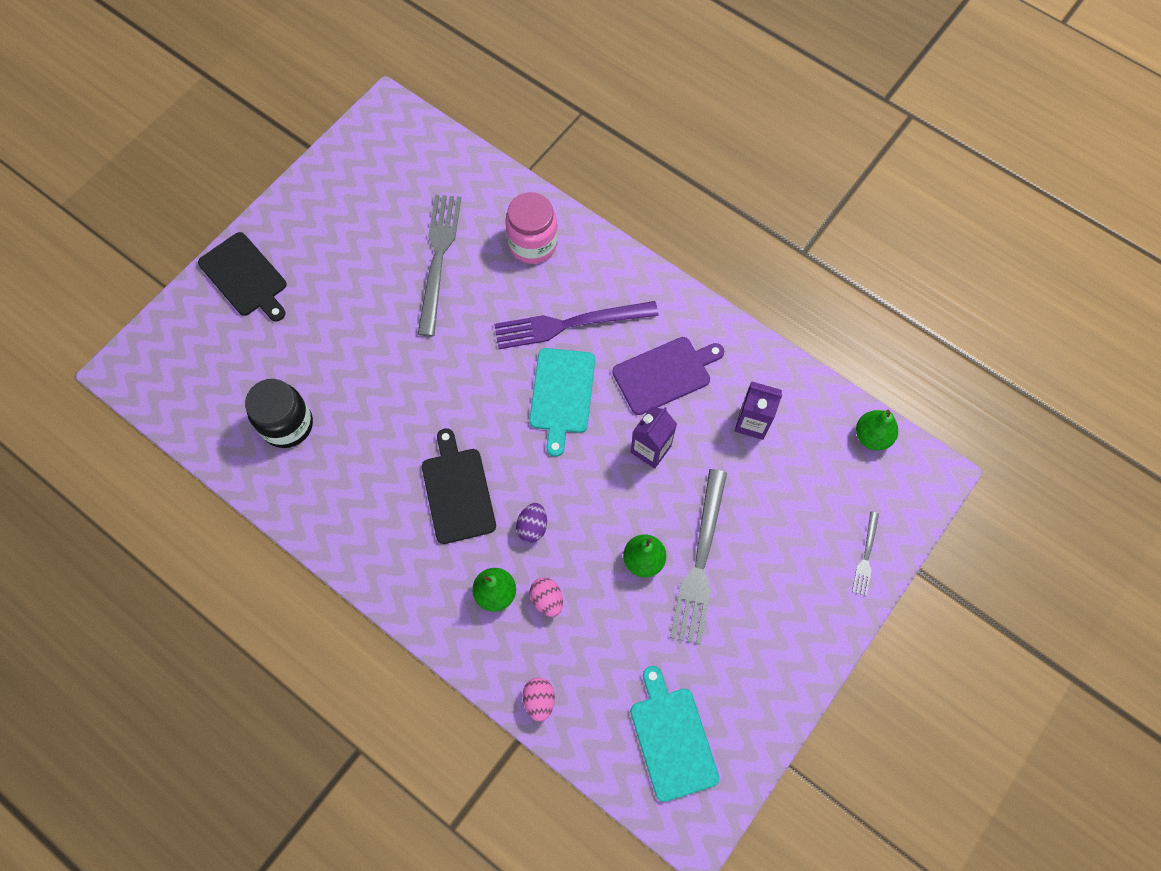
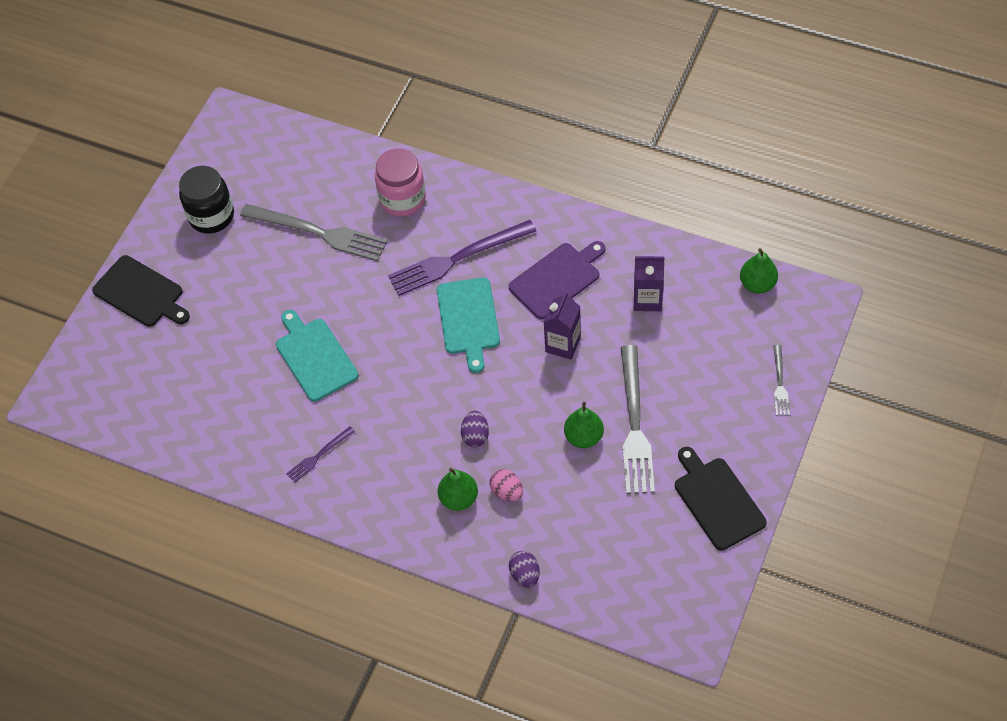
camera: 10 degrees left, 10 degrees down
(287, 425) = (222, 408): black jar -> black jar (211, 216)
(368, 504) = (318, 456): none -> purple fork
(438, 258) = (318, 233): grey fork -> grey fork turned 120 degrees clockwise
(458, 491) = (398, 424): black cutting board -> black cutting board (717, 500)
(539, 700) = (525, 575): pink egg -> purple egg
(672, 739) = (652, 574): turquoise cutting board -> turquoise cutting board (315, 357)

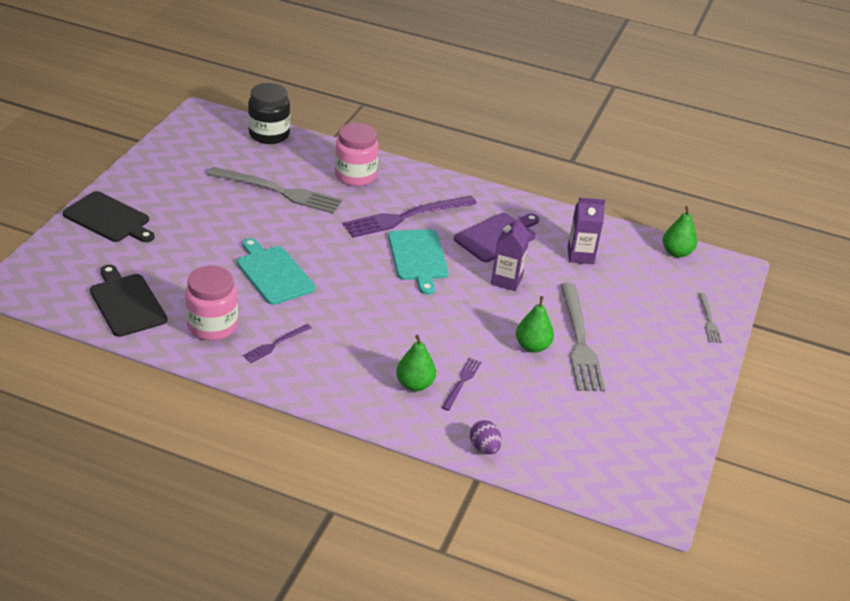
camera: 10 degrees left, 20 degrees down
(211, 216) = (180, 173): black jar -> black jar (269, 134)
(254, 436) = (212, 326): none -> pink jar
(475, 435) = (429, 339): purple egg -> none
(507, 492) = (462, 382): pink egg -> purple fork
(717, 500) = (665, 401): black cutting board -> black cutting board (127, 303)

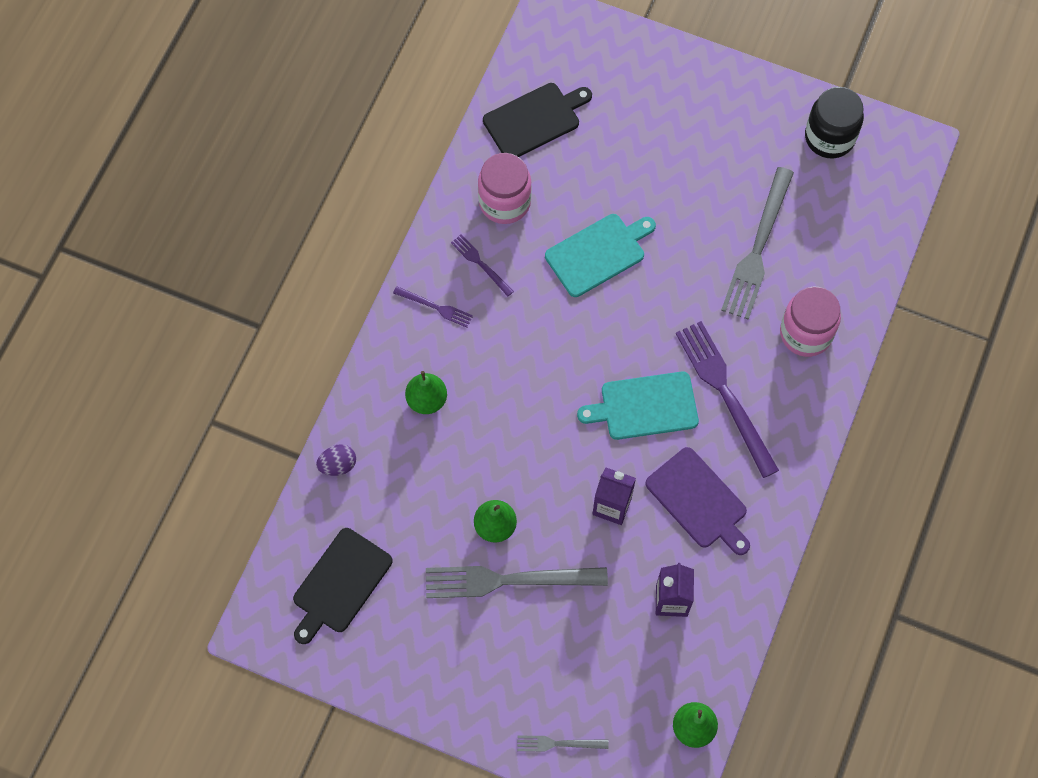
camera: 95 degrees right, 30 degrees up
(109, 219) = (677, 81): black cutting board -> black cutting board (340, 584)
(269, 134) = (882, 228): black jar -> black jar (829, 137)
(462, 382) = (432, 447): purple fork -> purple fork (435, 307)

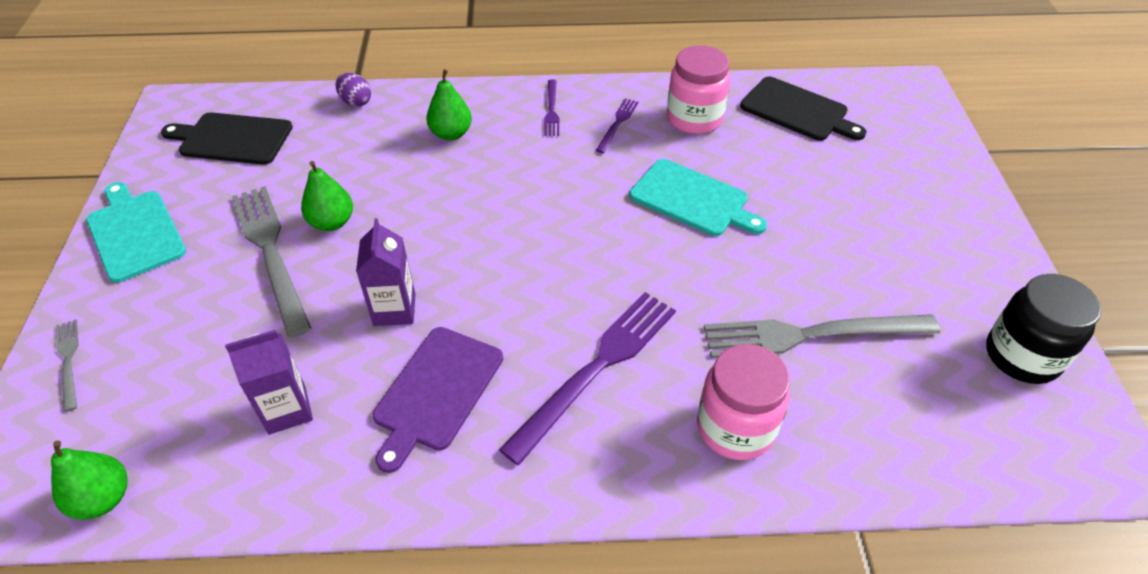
camera: 65 degrees right, 20 degrees down
(645, 406) = (535, 297): turquoise cutting board -> turquoise cutting board (135, 232)

